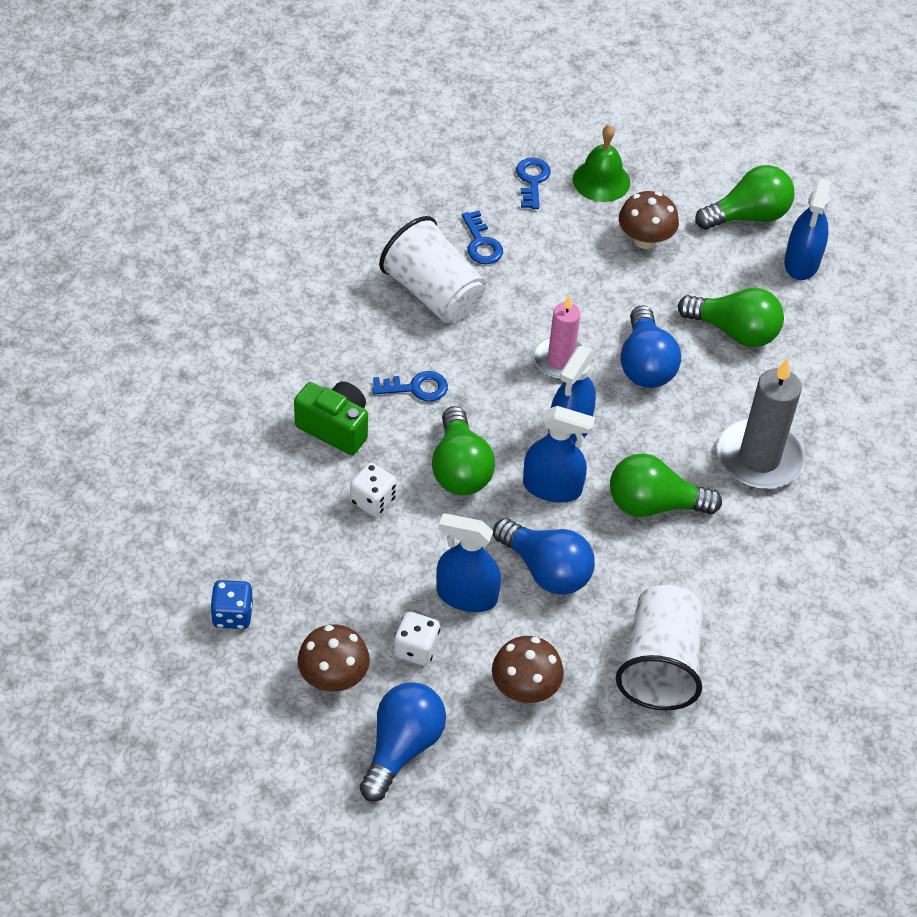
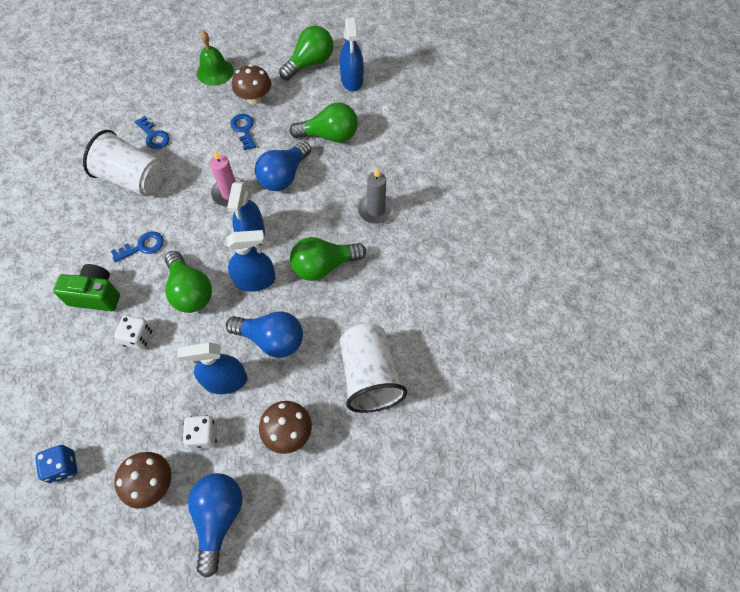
camera: 20 degrees left, 10 degrees up
(532, 180) = (172, 86): blue key -> blue key (244, 129)
(645, 364) = (284, 176): blue light bulb -> blue light bulb turned 60 degrees clockwise
(759, 458) = (376, 210): grey candle -> grey candle, size x0.65

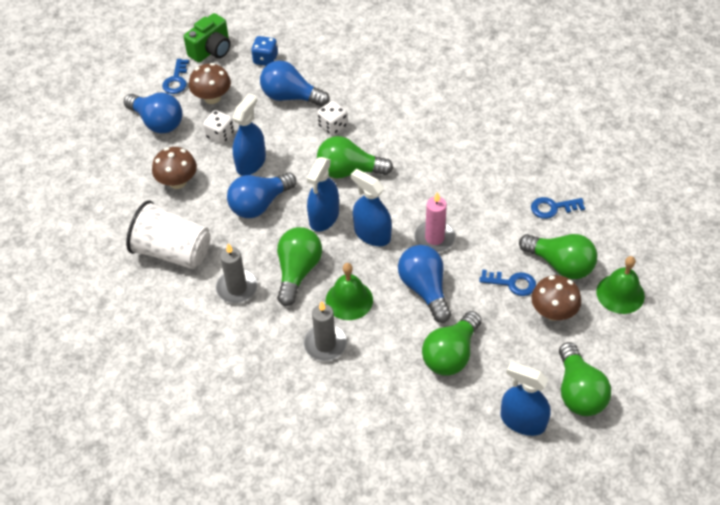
camera: 125 degrees right, 10 degrees down
(96, 295) = (393, 114): green camera -> green camera (211, 50)
(113, 402) = (290, 97): none -> blue light bulb
(133, 179) = (505, 175): white cup -> none
(142, 246) = (420, 156): blue key -> blue key (176, 80)
(209, 111) = (560, 264): none -> green light bulb
(326, 217) = (349, 300): none -> green bell
(370, 300) = (237, 288): none -> grey candle

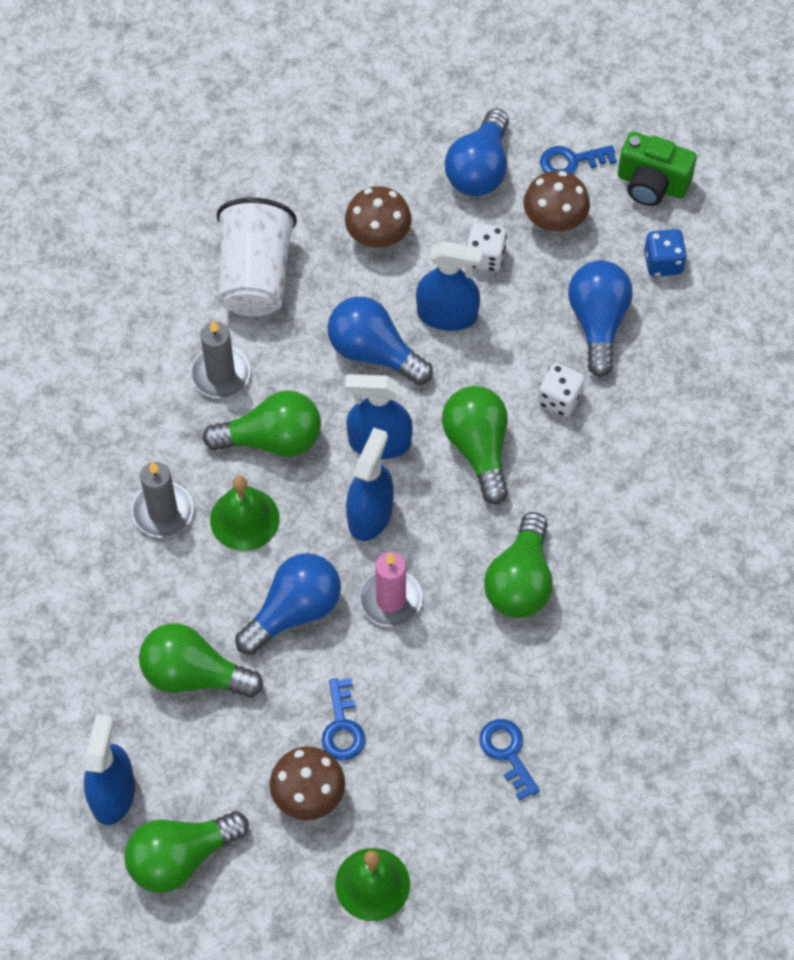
camera: 70 degrees right, 10 degrees up
(560, 264) = (399, 787): green light bulb -> green light bulb (520, 581)

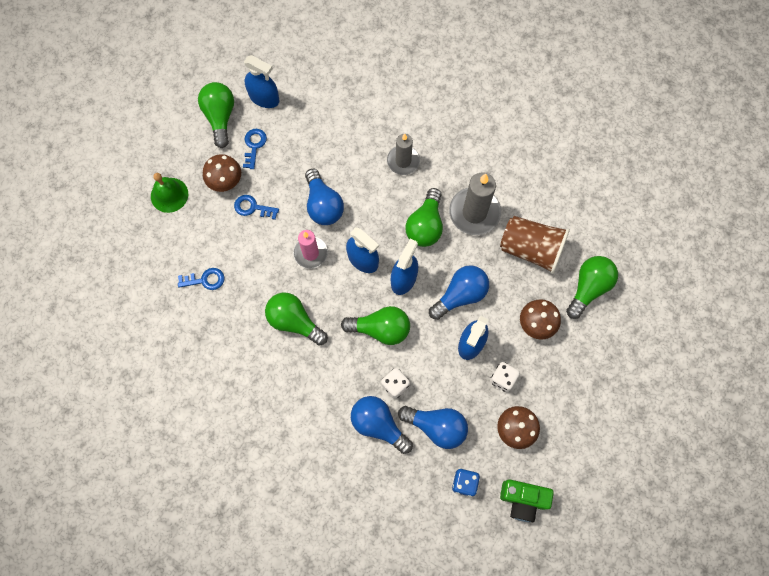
camera: 110 degrees right, 10 degrees up
(194, 674) = (308, 149): green light bulb -> green light bulb (588, 288)
(220, 374) = (474, 212): grey candle -> grey candle, size x1.54
(244, 519) = (384, 198): green bell -> none
(255, 276) = (531, 249): white cup -> brown cup
(479, 169) = (565, 399): blue light bulb -> blue light bulb (378, 425)
(571, 161) = (554, 456): blue key -> blue key (254, 146)
(651, 184) = (523, 500): green camera -> green camera turned 120 degrees counterclockwise

